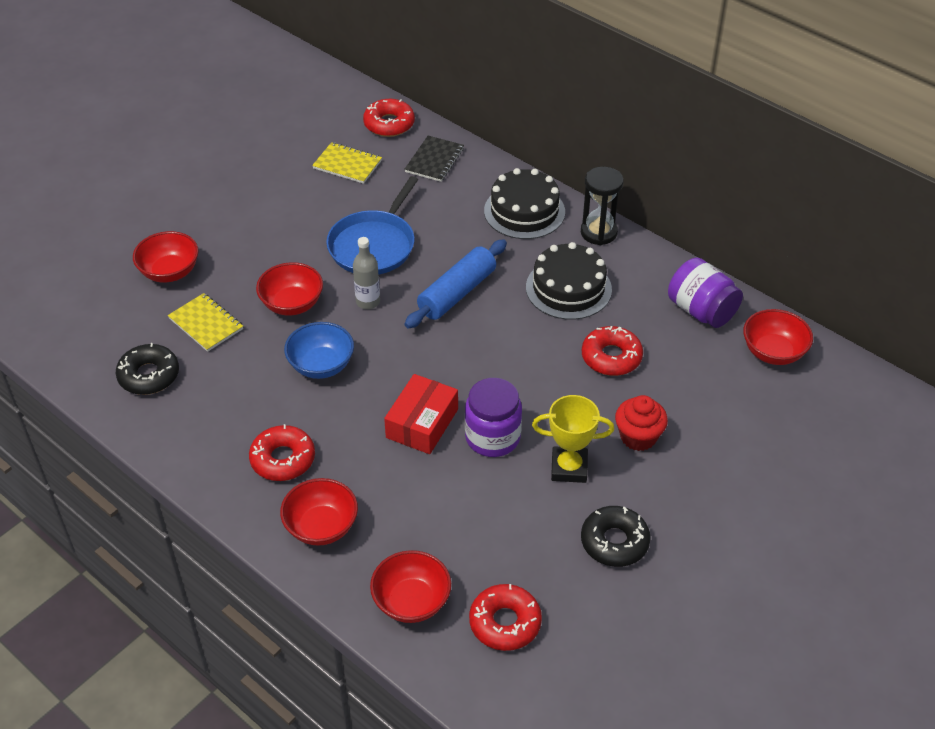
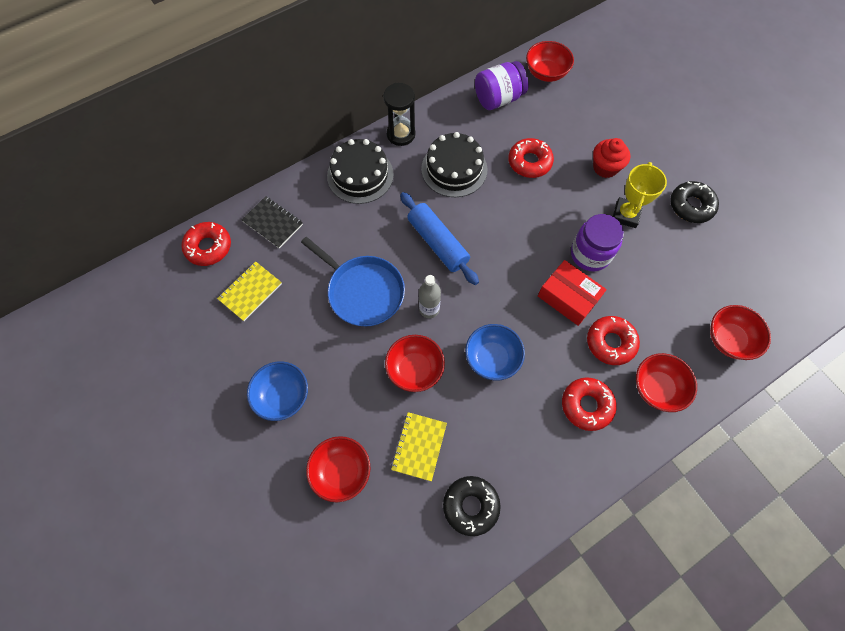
camera: 75 degrees left, 20 degrees up
(206, 324) = (419, 446): yellow notebook -> yellow notebook turned 45 degrees counterclockwise
(239, 214) = (282, 396): none -> blue bowl
(505, 623) = (750, 285): red donut -> red donut (610, 342)

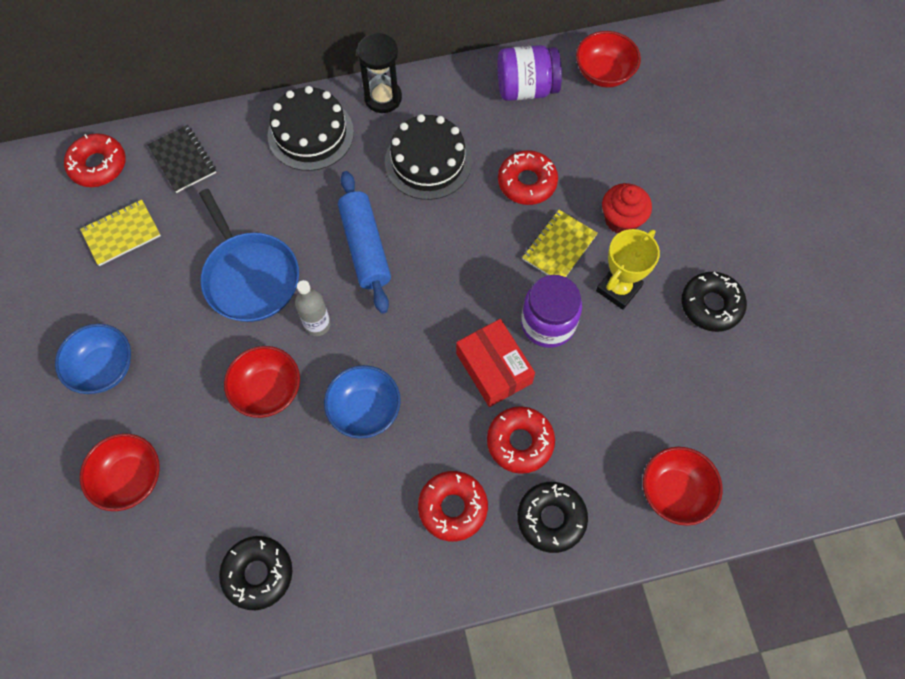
camera: 20 degrees right, 0 degrees up
(419, 446) = (231, 482): yellow notebook -> yellow notebook (559, 247)
(657, 388) = (551, 518): red bowl -> black donut

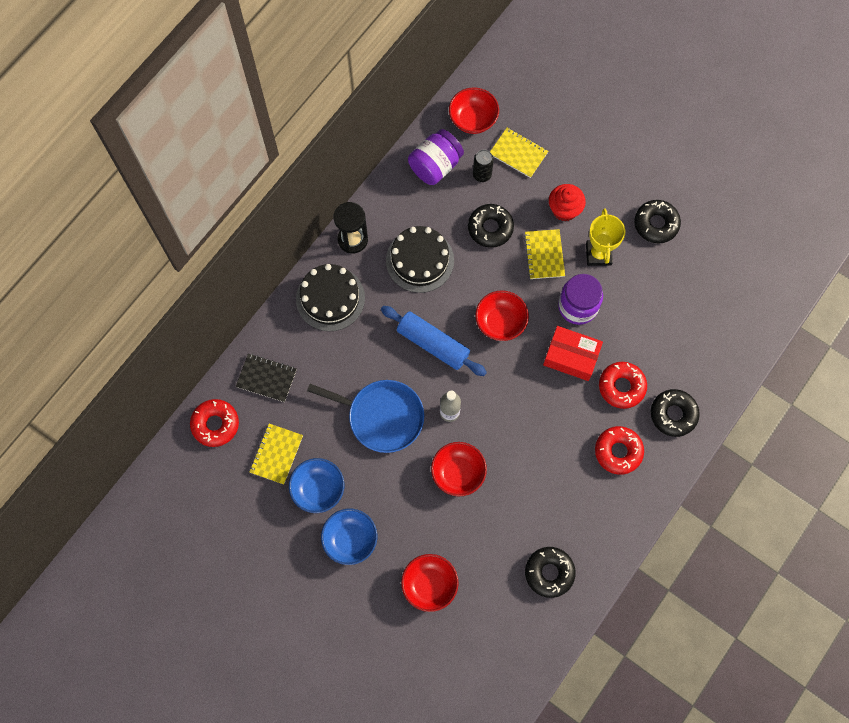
camera: 40 degrees left, 5 degrees up
(365, 410) = (522, 438): blue bowl -> blue bowl (318, 489)
(527, 182) = (490, 228): red donut -> black donut
(565, 128) = (482, 175): none -> black can
(621, 134) = (518, 153): none -> yellow notebook
(675, 491) = (723, 347): red bowl -> red bowl (500, 322)

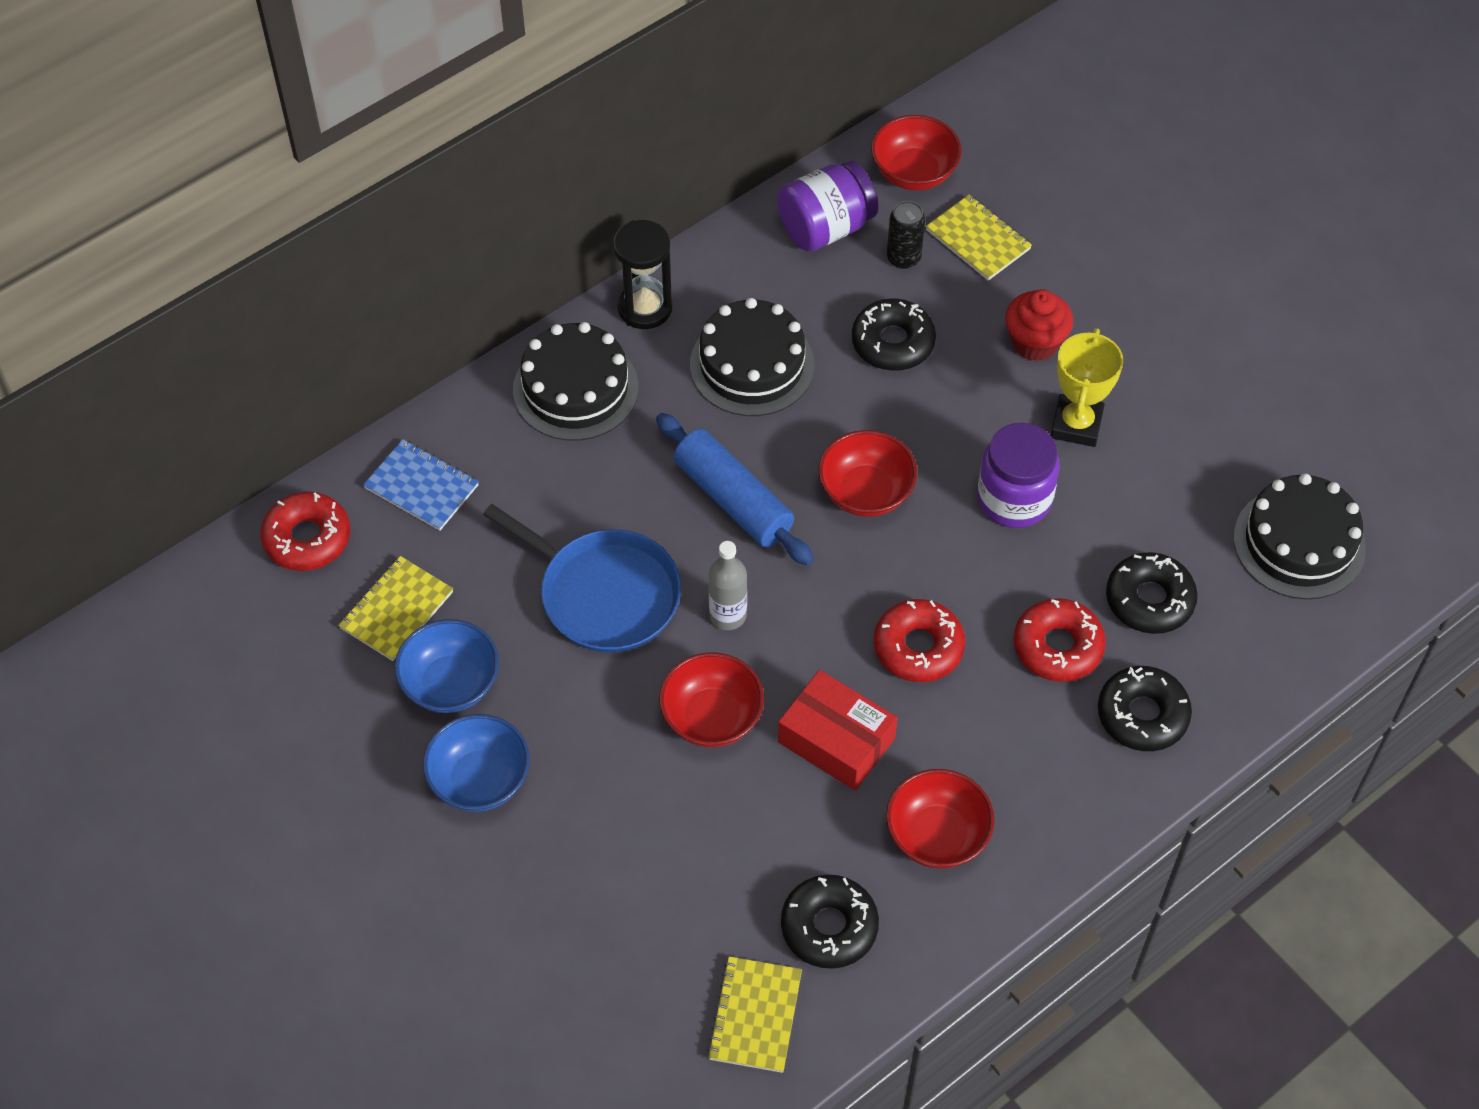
camera: 15 degrees right, 15 degrees down
(266, 378) = (421, 487): black notebook -> blue notebook
(429, 585) = (599, 891): red bowl -> red bowl (937, 835)
(544, 255) = (977, 404): yellow notebook -> yellow notebook (755, 1016)
(571, 357) = (978, 576): red box -> red box (836, 740)
(618, 451) = (1020, 753): red donut -> red donut (918, 647)
(656, 224) = (1196, 400): black donut -> black donut (1149, 600)
(727, 295) = (1299, 543): none -> black cake

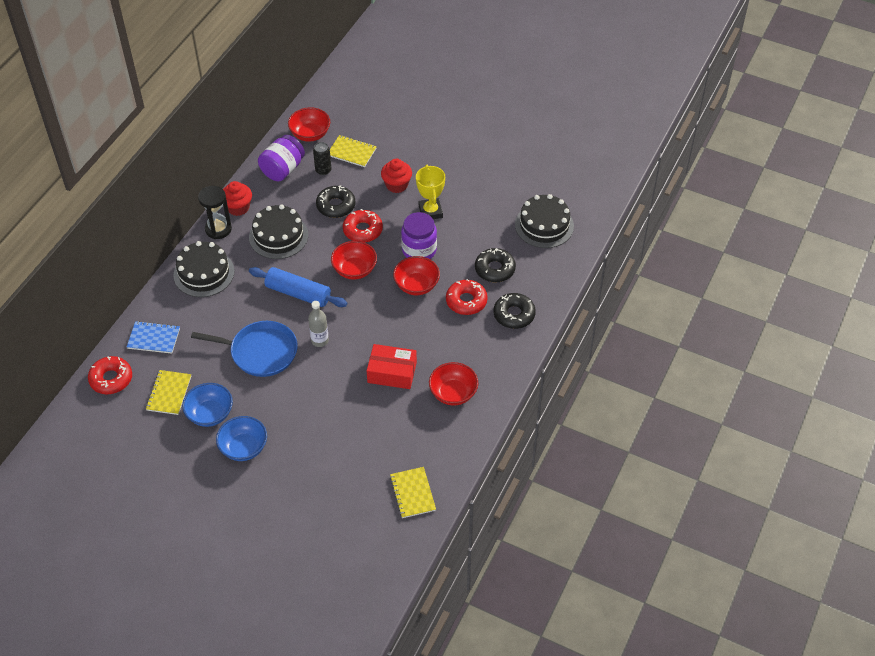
camera: 25 degrees left, 5 degrees down
(703, 277) = (238, 207): none -> red cupcake
(712, 717) = (334, 384): red bowl -> red bowl (416, 285)
(829, 927) = (426, 446): black donut -> none
(918, 647) = (408, 323): red donut -> red donut (363, 230)

